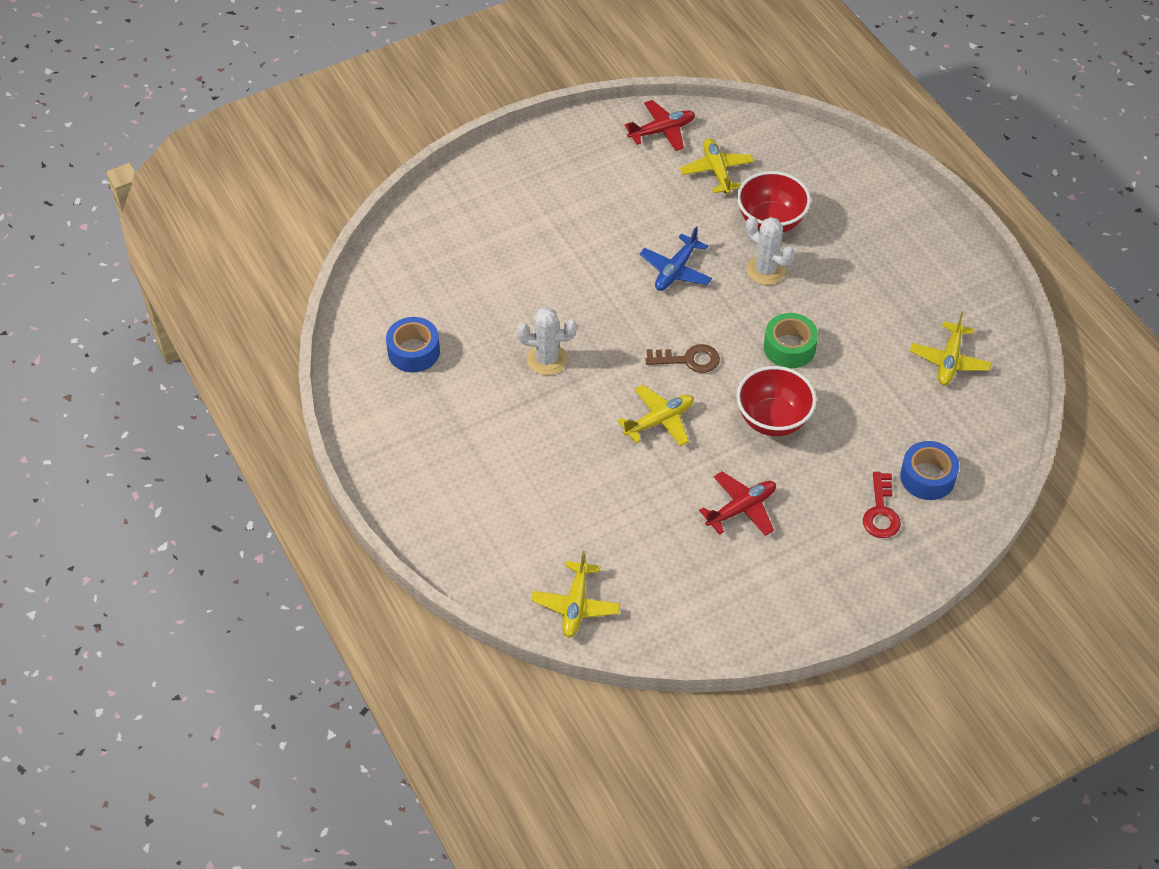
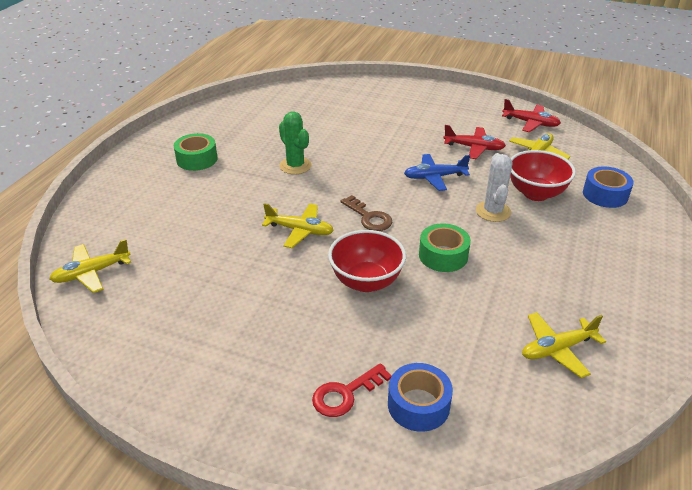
camera: 50 degrees right, 15 degrees down
(413, 351) = (244, 124): blue tape -> blue tape (605, 194)
(449, 431) = (197, 159): none -> green tape
(547, 359) = (295, 166): white cactus -> green cactus
(741, 508) = (262, 308): red plane -> red plane (474, 148)

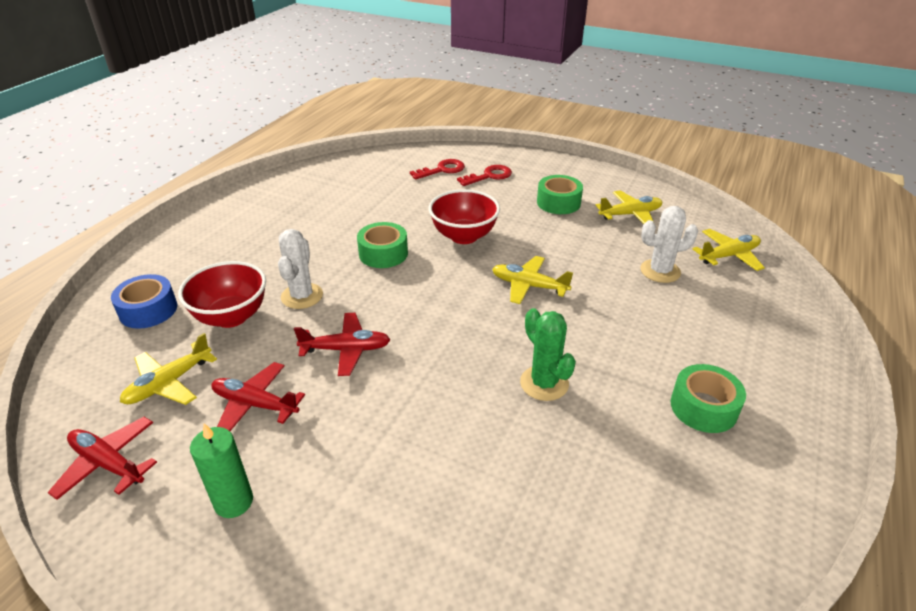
camera: 175 degrees left, 0 degrees up
(173, 252) = (660, 271): none -> white cactus
(252, 342) = (558, 202): none -> green tape
(369, 217) = (449, 297): brown key -> none
(418, 405) = (442, 170): blue tape -> red key
(434, 177) = (346, 349): blue plane -> red plane
(454, 115) = (233, 502): none -> green candle
(557, 349) = (331, 189): yellow plane -> yellow plane (630, 214)

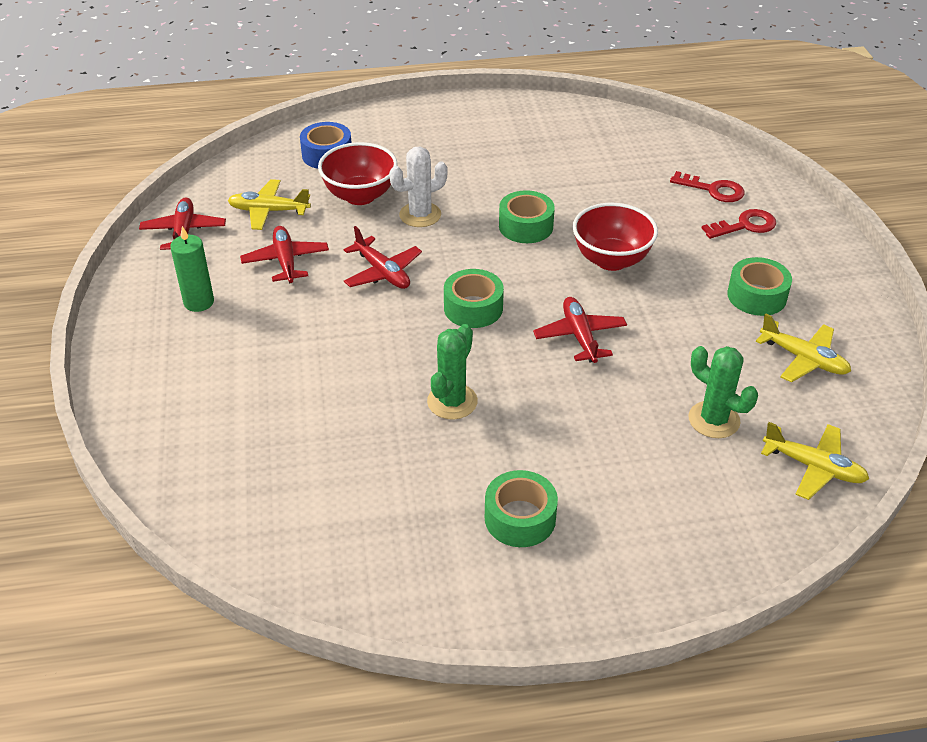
camera: 55 degrees right, 5 degrees up
(445, 321) = (473, 308): none -> green tape
(489, 176) = (745, 225): red key -> red key turned 45 degrees counterclockwise
(529, 286) = (579, 336): yellow plane -> red plane
(660, 271) = (714, 420): white cactus -> green cactus

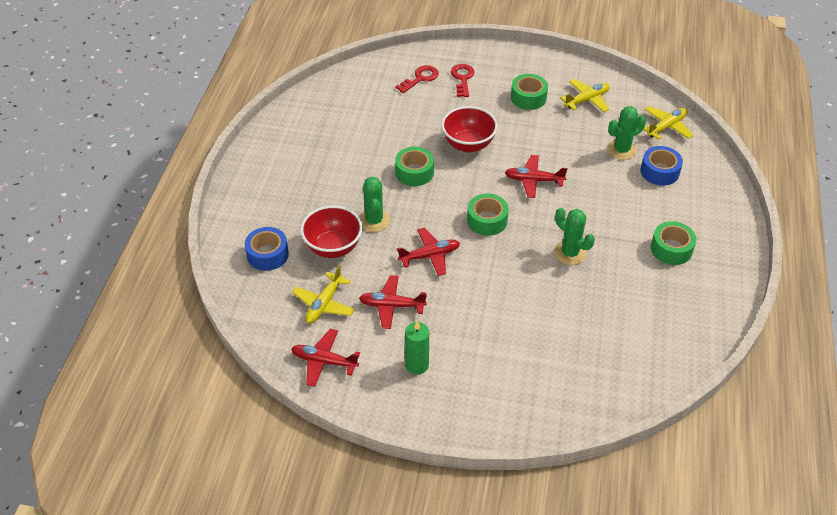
camera: 70 degrees left, 5 degrees up
(420, 215) = (374, 221): white cactus -> green cactus
(694, 475) = (659, 171): none -> blue tape

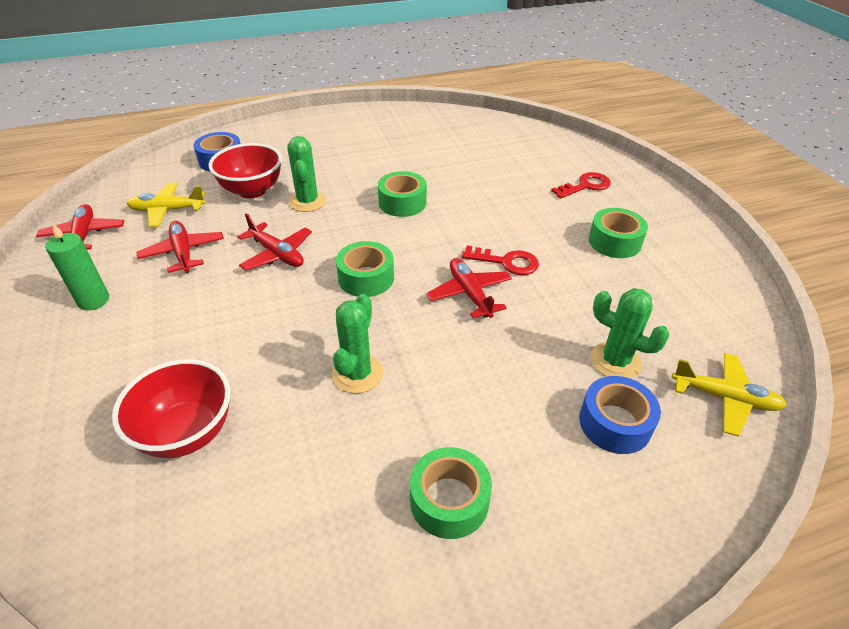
camera: 60 degrees right, 5 degrees down
(374, 221) = (307, 201): green cactus -> green cactus turned 60 degrees counterclockwise
(420, 78) = (551, 161): red key -> red key (507, 262)
(468, 144) = (482, 223): red bowl -> red bowl (187, 432)
(587, 100) = (674, 292): yellow plane -> none

